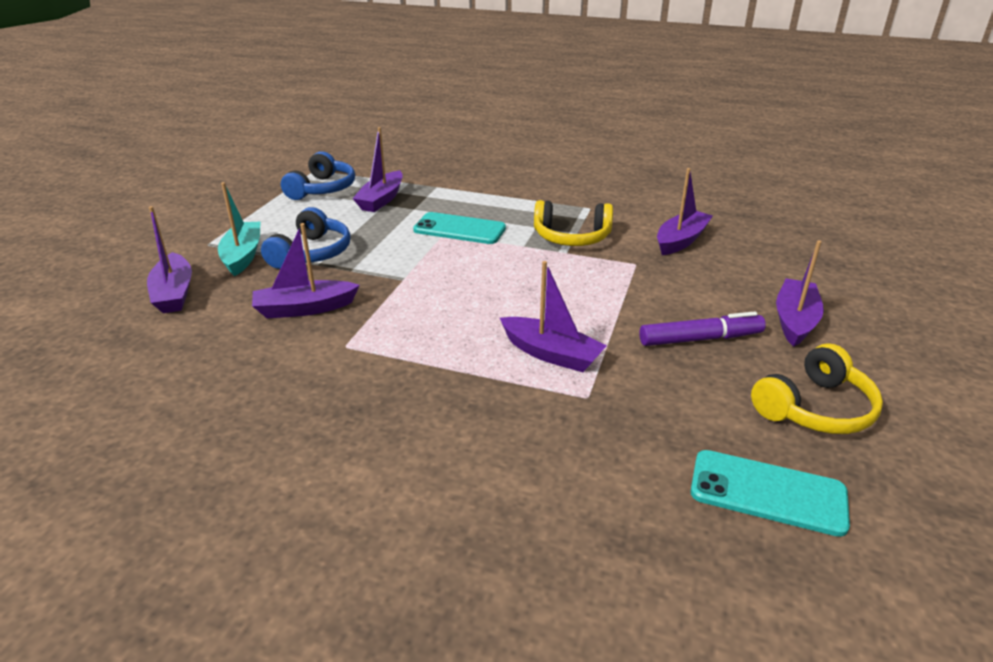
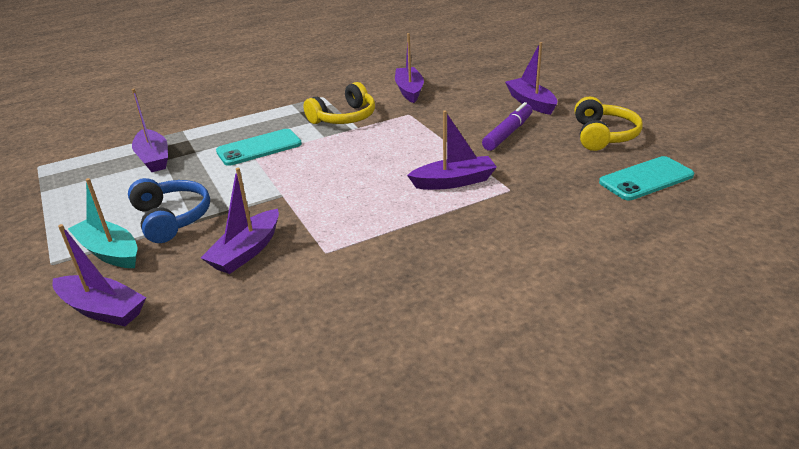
camera: 45 degrees left, 0 degrees up
(322, 189) = (79, 175): blue headphones -> none

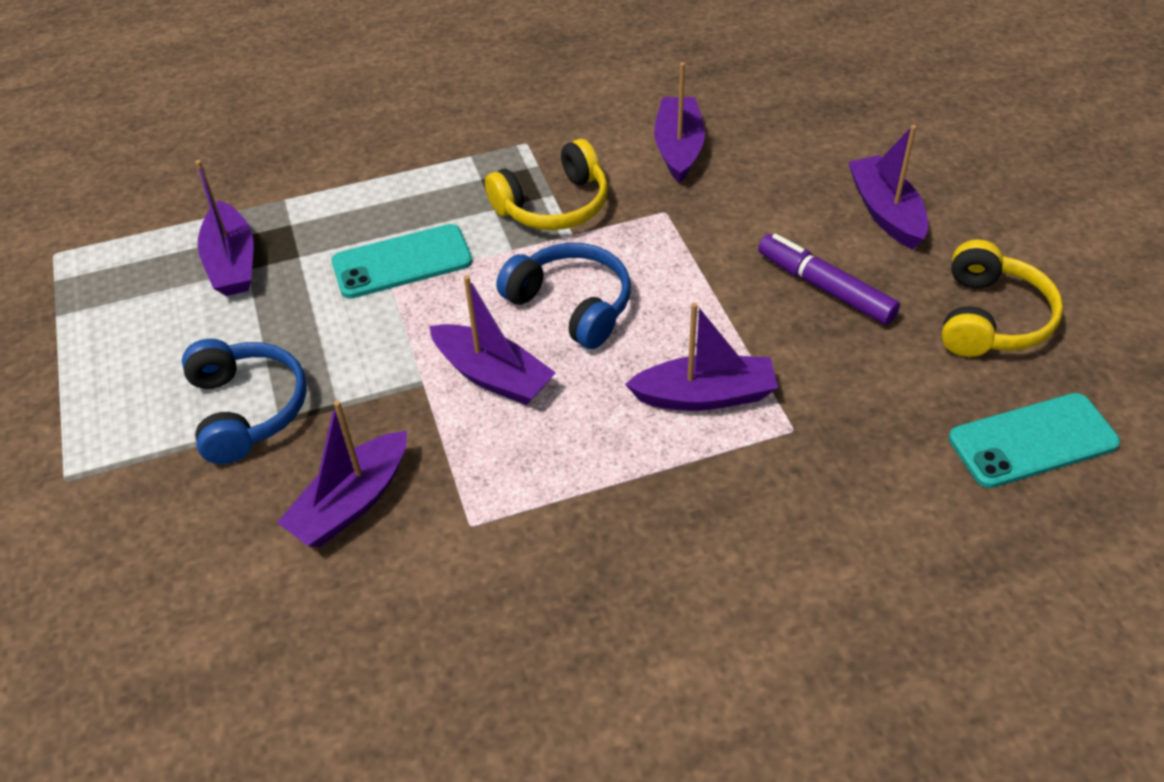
camera: 10 degrees right, 15 degrees up
(102, 309) = (132, 588): purple boat -> purple boat (493, 376)
(109, 252) = (150, 469): turquoise boat -> none
(365, 154) = (571, 305): none -> blue headphones
(508, 133) = (825, 288): purple marker -> purple marker turned 90 degrees counterclockwise

